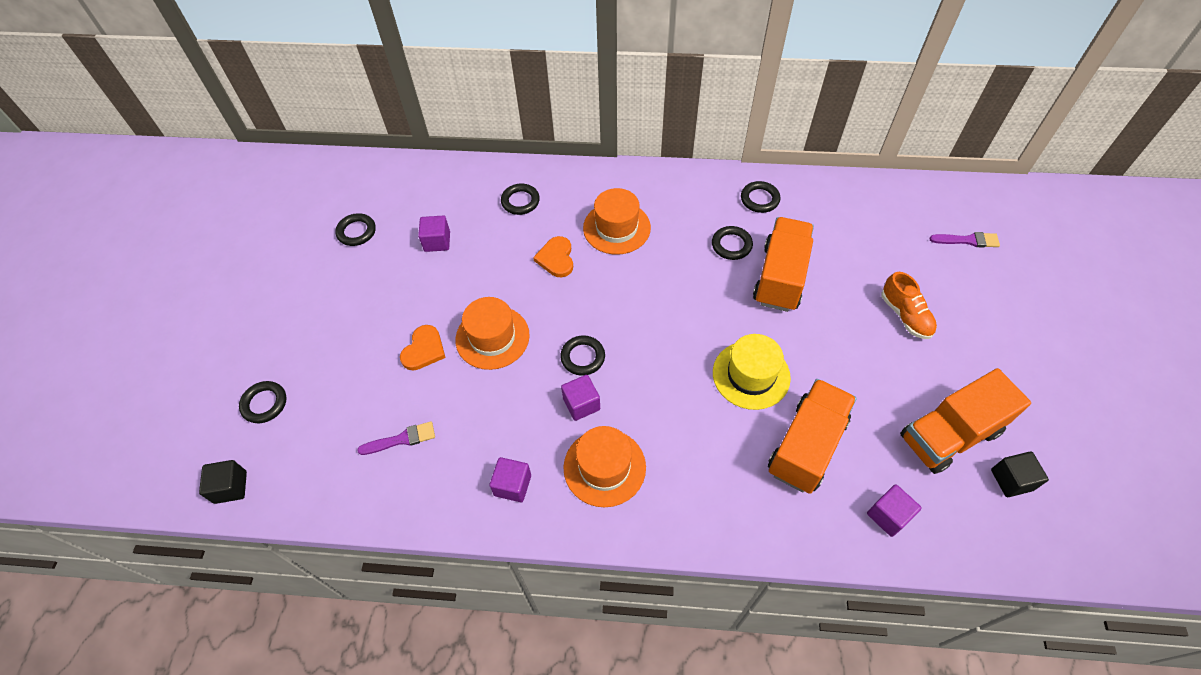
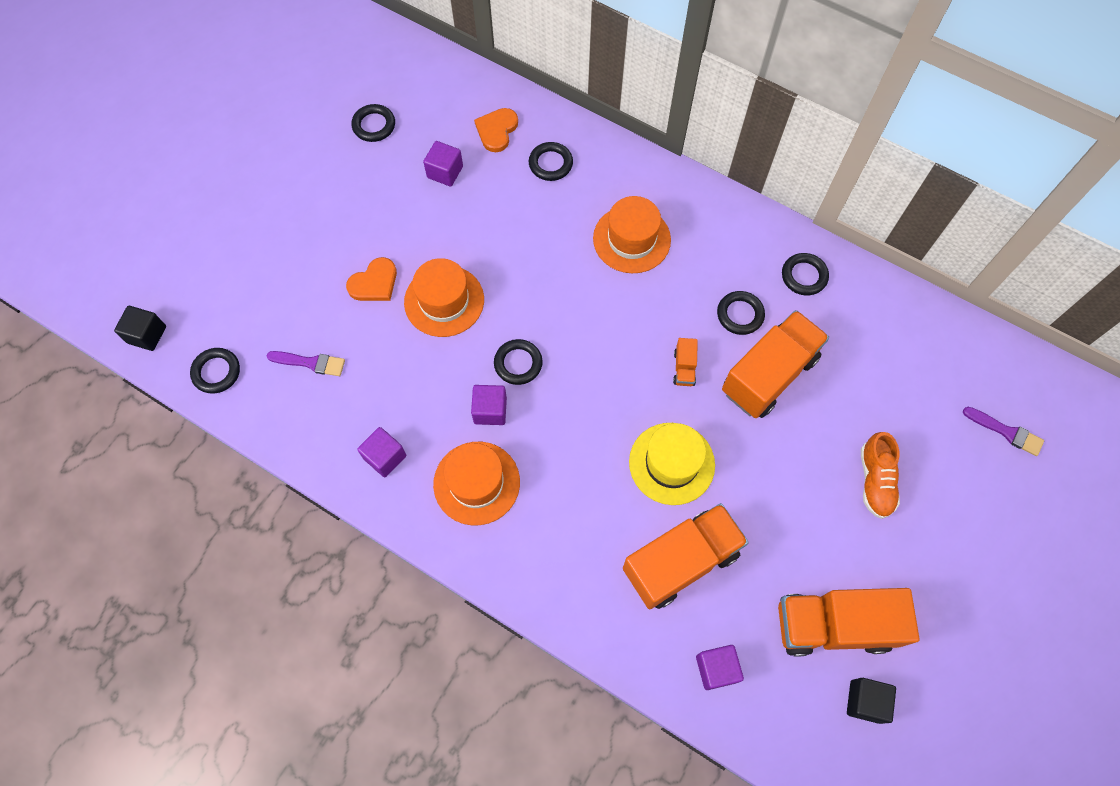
camera: 25 degrees right, 10 degrees up
(264, 404) = (209, 268): black ring -> black ring (216, 372)
(556, 258) = (551, 245): orange heart -> orange heart (497, 130)
(715, 301) = (684, 368): none -> orange truck

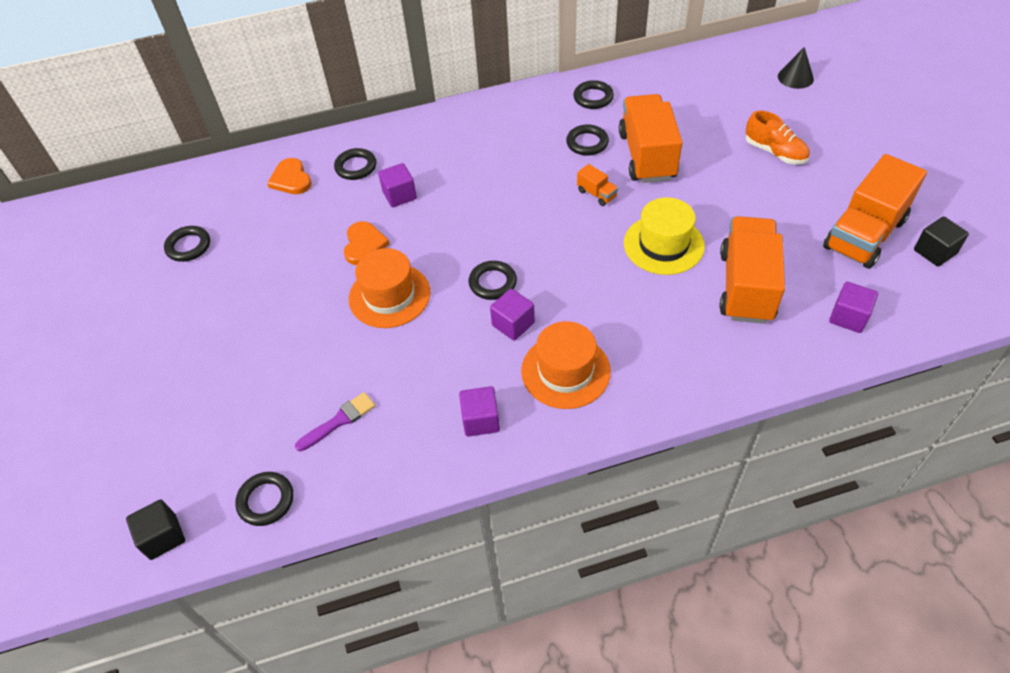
camera: 45 degrees left, 15 degrees down
(374, 283) = (321, 330): orange heart -> orange heart (364, 245)
(445, 172) = (284, 228): purple cube -> purple cube (399, 195)
(631, 239) = (467, 161): orange hat -> none
(1006, 432) = (795, 77): purple brush -> black cone

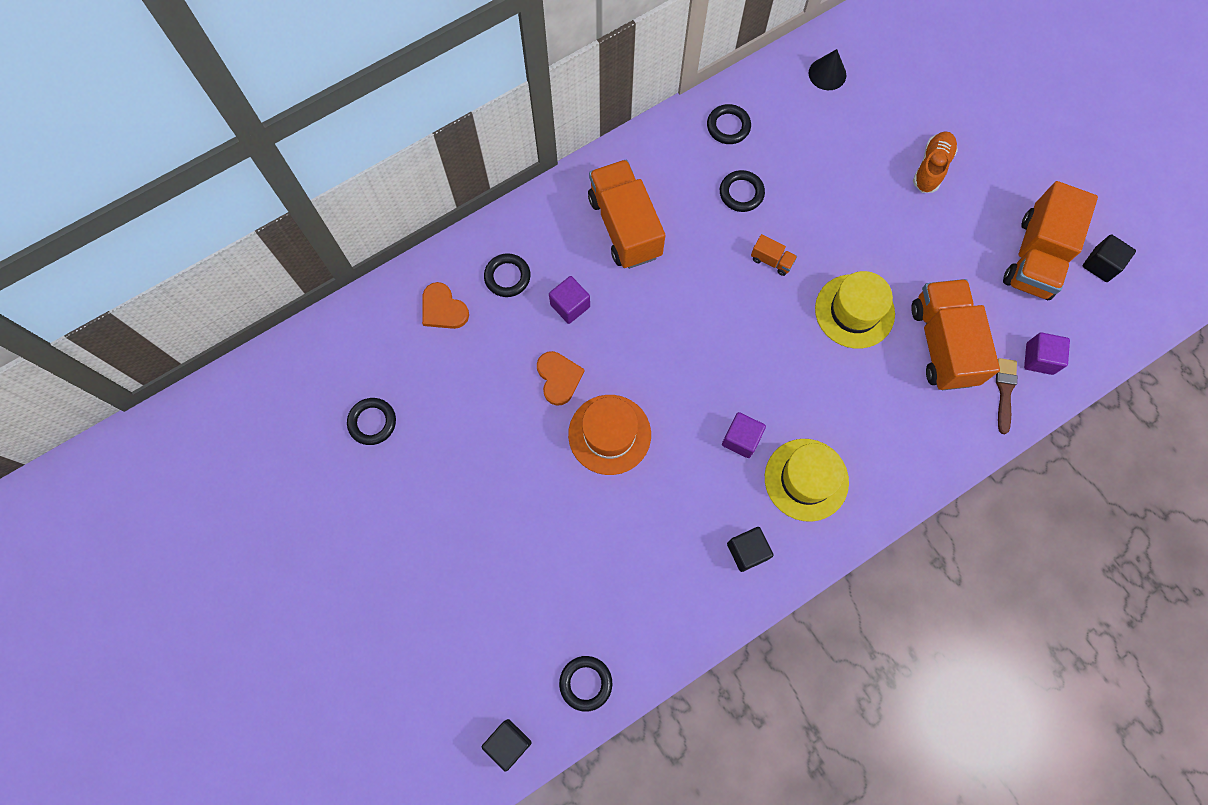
camera: 20 degrees left, 20 degrees up
(339, 421) = (618, 585): purple brush -> none
(480, 420) = (747, 551): purple cube -> black cube
(492, 283) = (705, 395): black ring -> none
(565, 371) = (806, 479): orange hat -> yellow hat
(647, 156) = (807, 198): orange truck -> orange truck (625, 226)
(775, 152) = (931, 168): orange shoe -> orange shoe turned 90 degrees counterclockwise
(795, 77) = (929, 57): black cone -> black cone (827, 74)
(802, 338) = (1004, 391): none -> brown brush

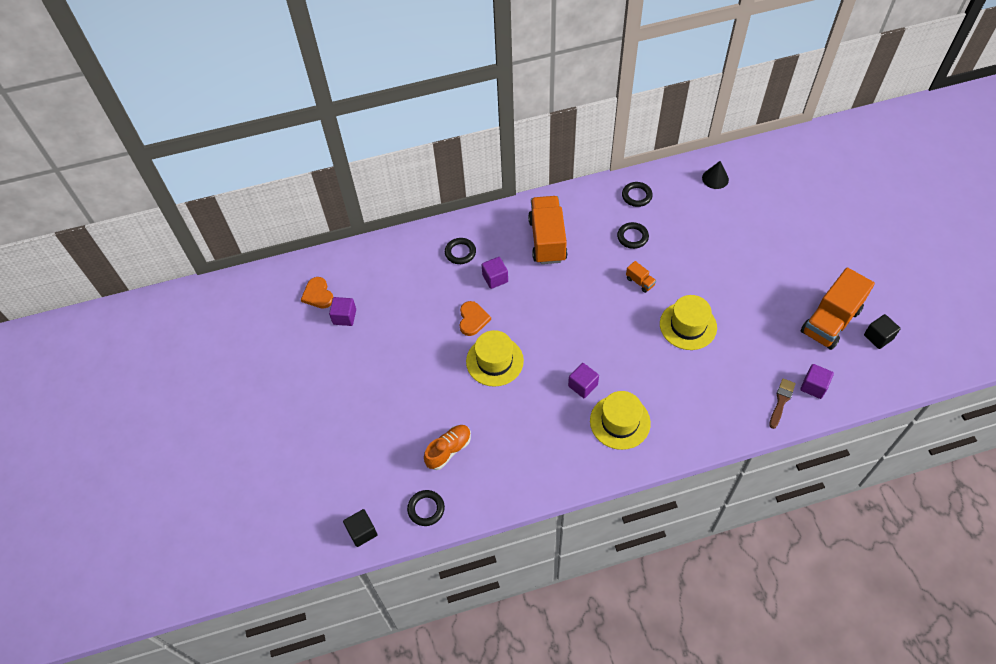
camera: 20 degrees right, 15 degrees down
(372, 422) = (344, 317): black ring -> purple cube
(443, 309) = (413, 262): orange heart -> orange heart (318, 294)
(609, 434) = (494, 361): orange hat -> yellow hat
(747, 551) = (564, 456): black cube -> none
(931, 168) = (771, 250): orange shoe -> orange shoe (448, 450)
(942, 344) = (745, 360): orange truck -> none

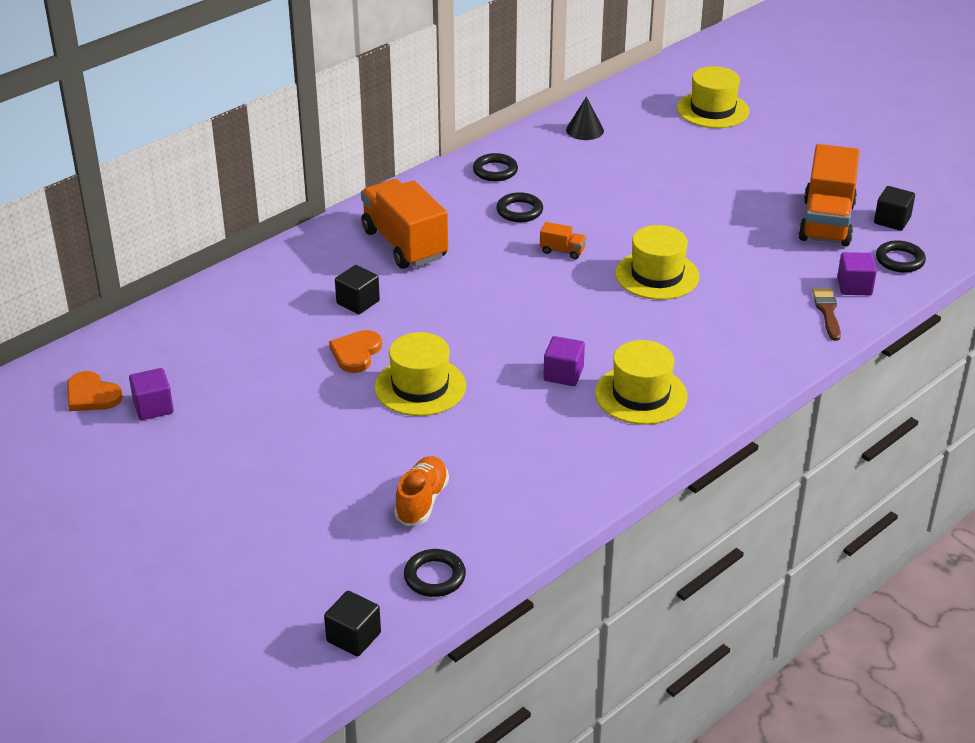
camera: 30 degrees left, 20 degrees down
(460, 252) = (286, 290): black ring -> black ring (899, 260)
(473, 319) = (356, 353): orange heart -> orange heart turned 135 degrees counterclockwise
(495, 278) = (358, 302): purple cube -> black cube
(814, 189) = (712, 110): none -> yellow hat

